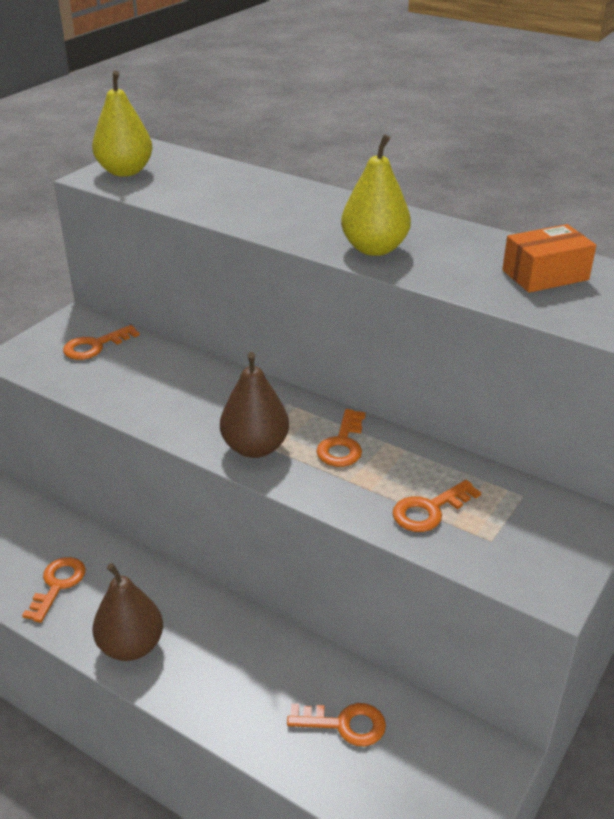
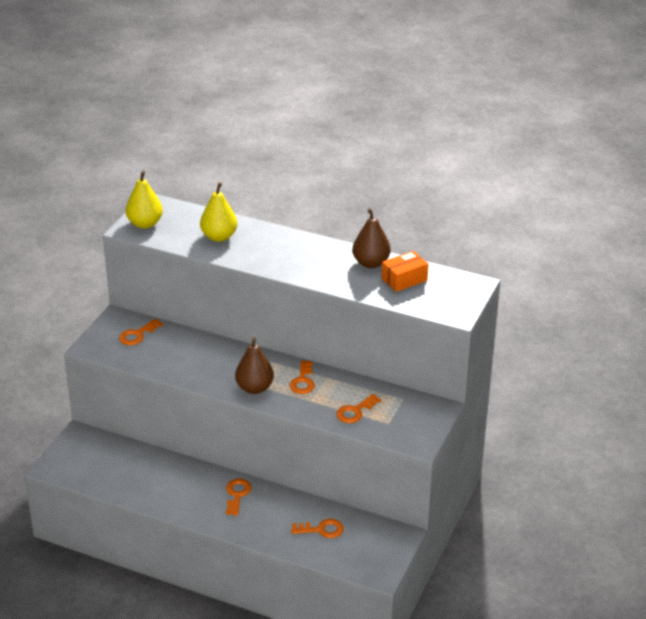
camera: 10 degrees left, 0 degrees up
(58, 585) = (140, 481): orange key -> orange key (237, 494)
(131, 646) = (195, 507): brown pear -> brown pear (371, 263)
(374, 249) = (310, 270): yellow pear -> yellow pear (219, 237)

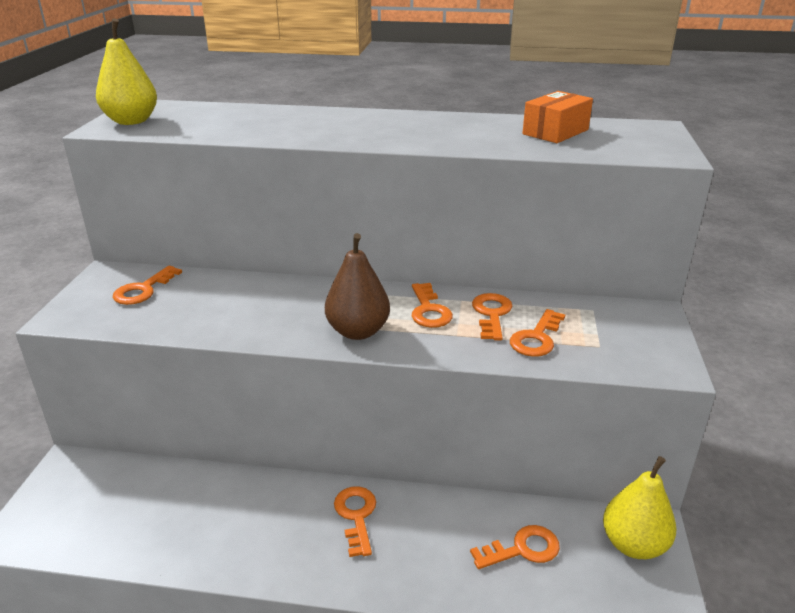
camera: 15 degrees left, 5 degrees down
(219, 237) = (252, 122): yellow pear -> yellow pear (633, 544)
(339, 390) = (492, 314): none -> orange key
(371, 263) = (492, 123): brown pear -> none

